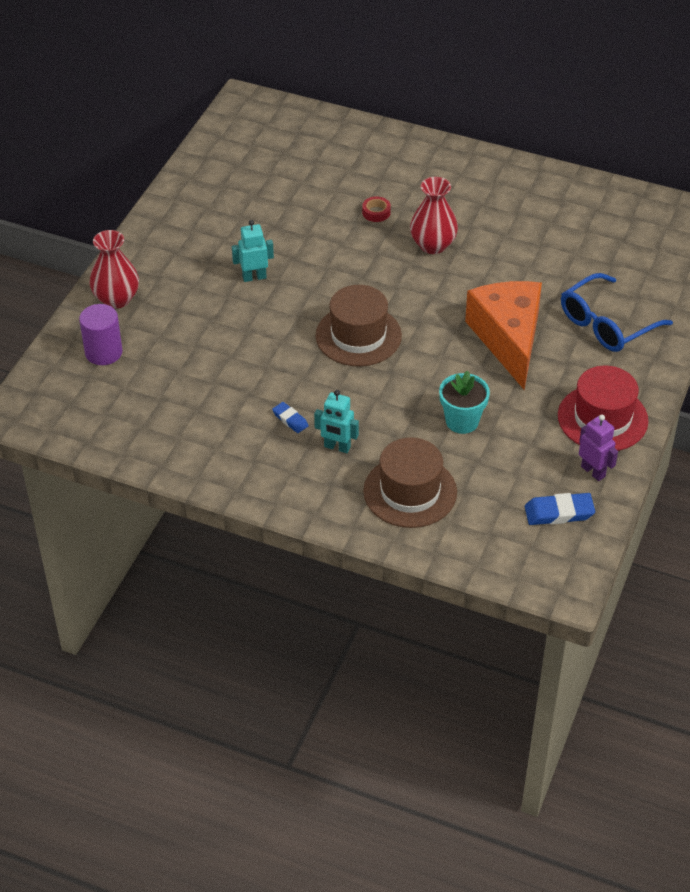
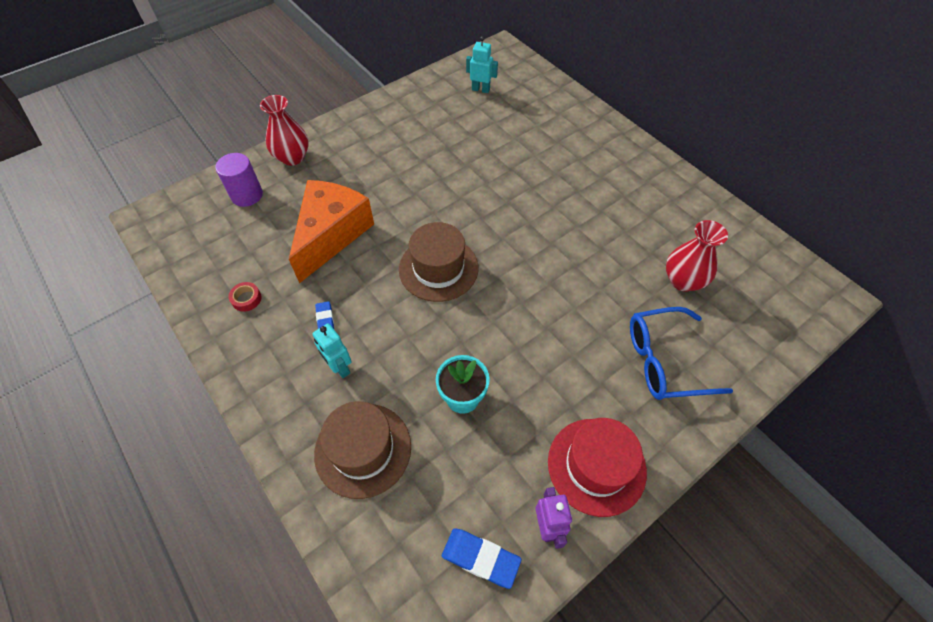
camera: 30 degrees right, 10 degrees up
(254, 277) = (400, 182): turquoise robot -> turquoise robot (480, 89)
(376, 212) = (532, 168): red tape -> red tape (246, 299)
(433, 245) = (558, 214): red vase -> red vase (683, 280)
(508, 339) = (562, 332): orange cheese -> orange cheese (331, 234)

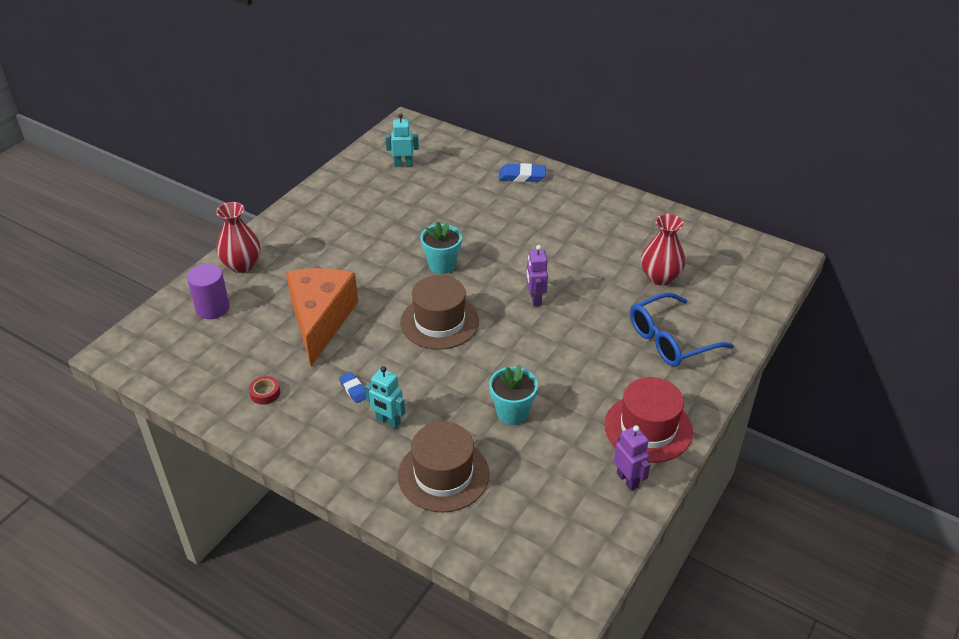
camera: 20 degrees left, 15 degrees down
(468, 205) = (442, 265): none -> turquoise flower pot
(481, 558) = (584, 517): blue eraser -> blue eraser (522, 176)
(542, 269) = (535, 299): none -> purple robot

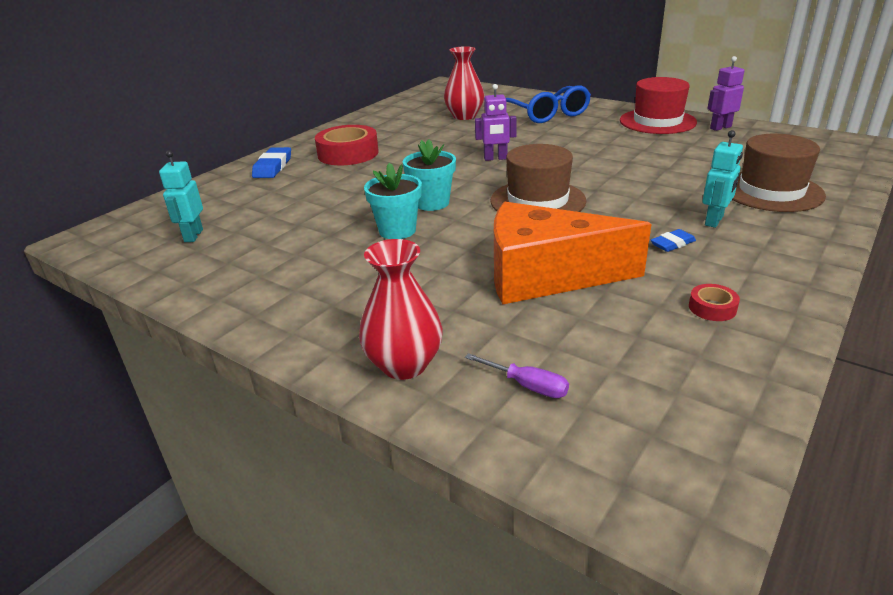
camera: 85 degrees left, 10 degrees down
(212, 308) = (527, 386): purple cylinder -> purple screwdriver
(512, 413) = (666, 165): turquoise flower pot -> turquoise flower pot (397, 230)
(551, 211) = (348, 153): none -> red tape

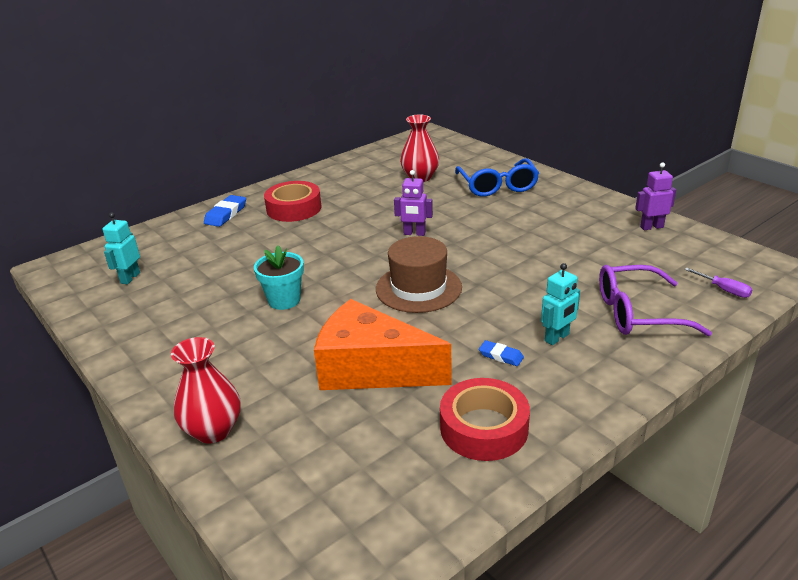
camera: 15 degrees right, 0 degrees up
(432, 203) = (329, 275): turquoise flower pot -> none
(527, 386) = (288, 468): purple screwdriver -> purple screwdriver (723, 290)
(657, 121) = (595, 210): red hat -> none
(672, 244) = (501, 356): blue eraser -> blue eraser turned 45 degrees clockwise
(712, 308) = (484, 428): red tape -> red tape, size x2.21
(771, 191) = (637, 313): brown hat -> purple glasses

